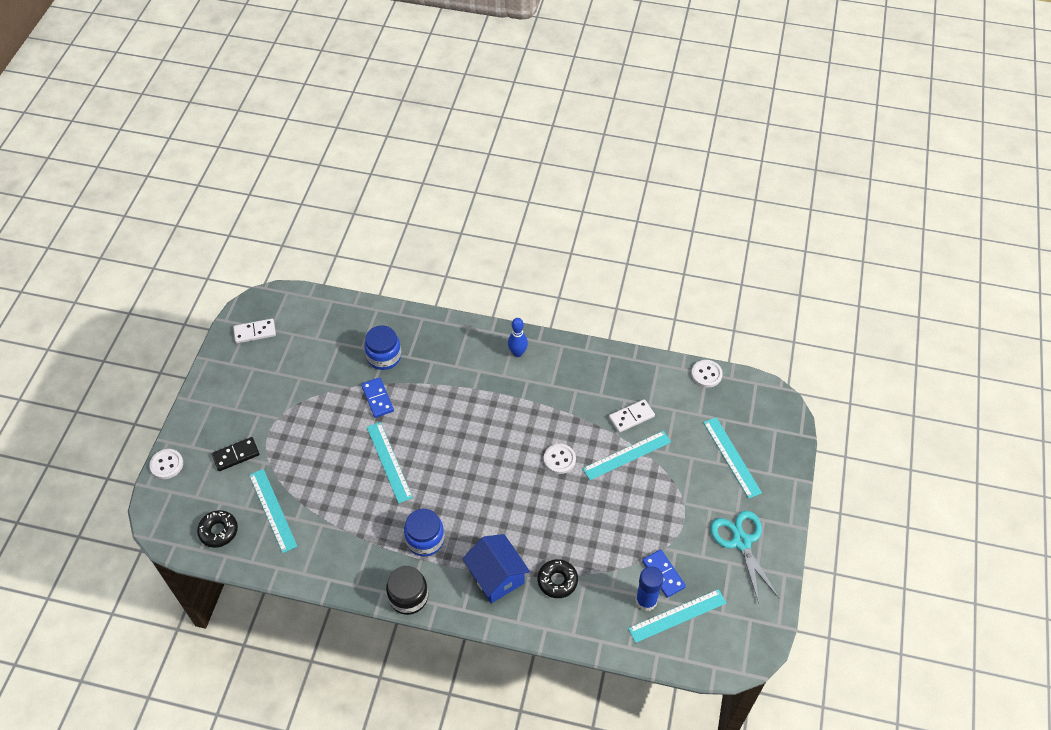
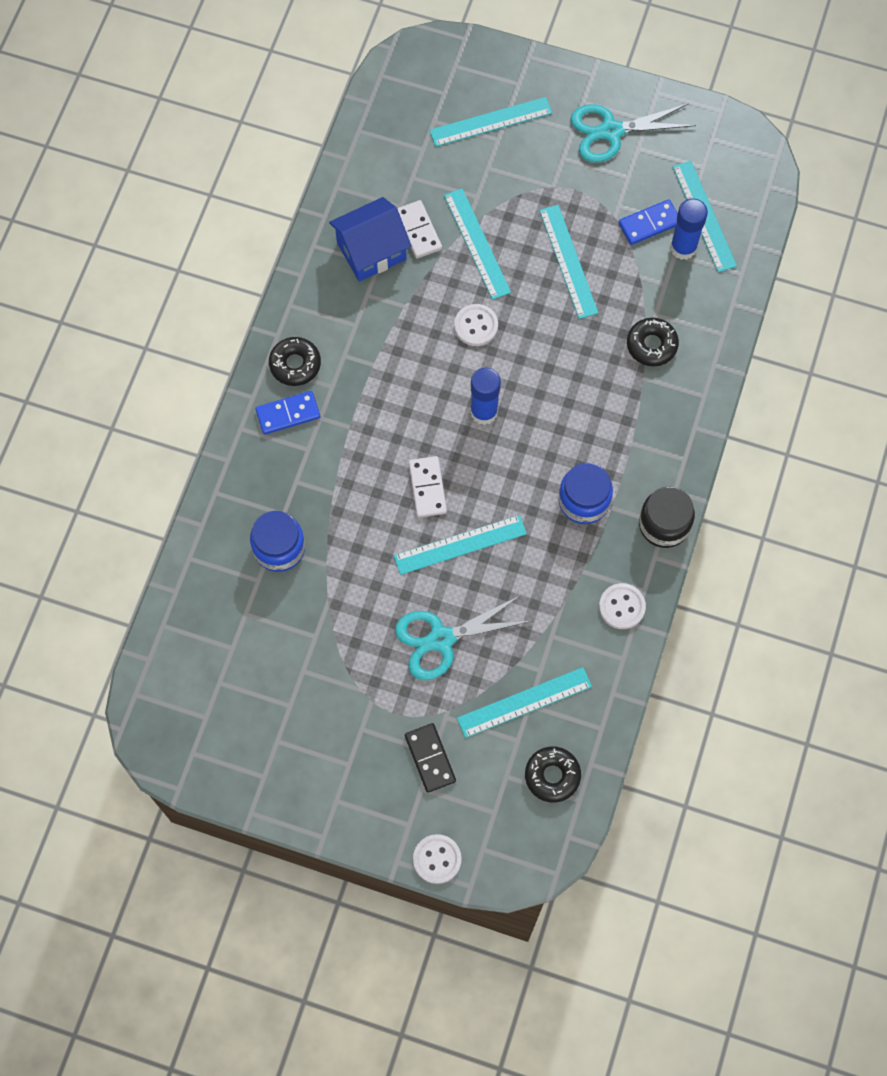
camera: 85 degrees left, 15 degrees up
(255, 332) = (208, 741): white domino -> white domino (427, 488)
(319, 455) = (441, 639): none -> turquoise scissors
(377, 398) = (353, 558): blue domino -> blue domino (288, 414)
(491, 469) = (484, 412): none -> blue glue stick
(496, 576) = (641, 416): blue house -> blue house (371, 251)
(517, 353) = (295, 364): blue bowling pin -> black donut
(621, 518) = (568, 261): none -> turquoise ruler
(706, 374) = (360, 131): white button -> white button (622, 607)

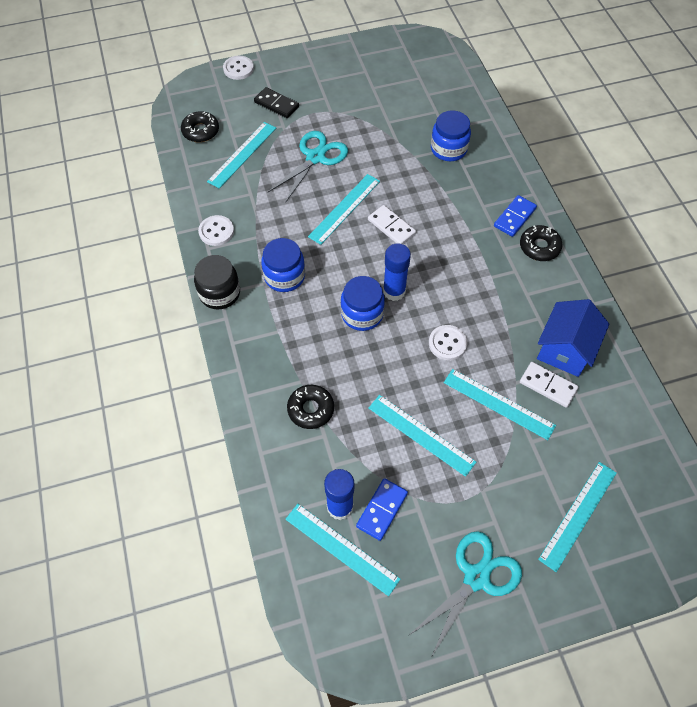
camera: 145 degrees right, 10 degrees down
(535, 408) = (362, 314): none -> blue jar

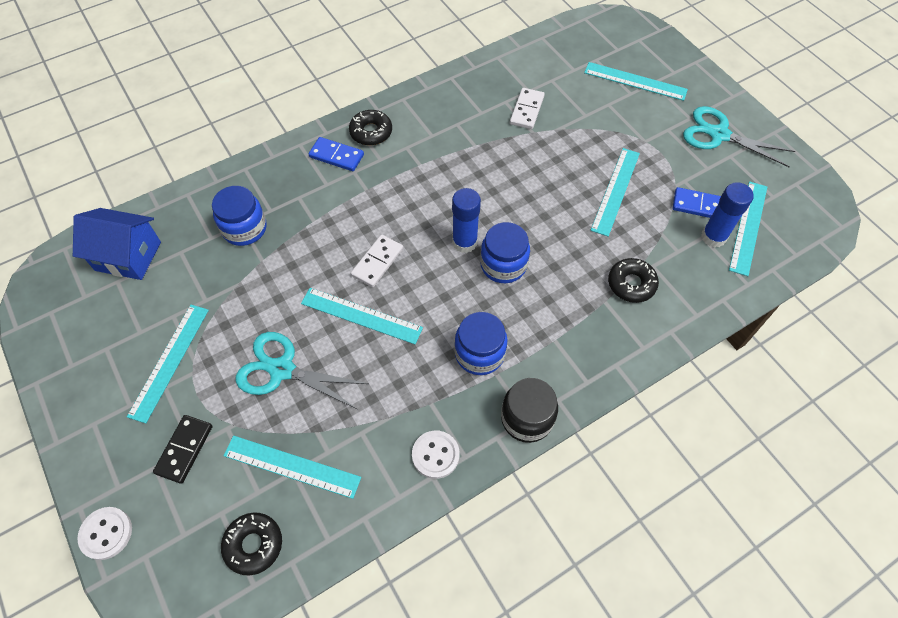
camera: 105 degrees left, 0 degrees up
(447, 343) = (511, 187): white button -> none
(498, 404) = (560, 141): turquoise ruler -> turquoise ruler (169, 361)
(565, 349) = (484, 102): blue house -> blue house (128, 256)

